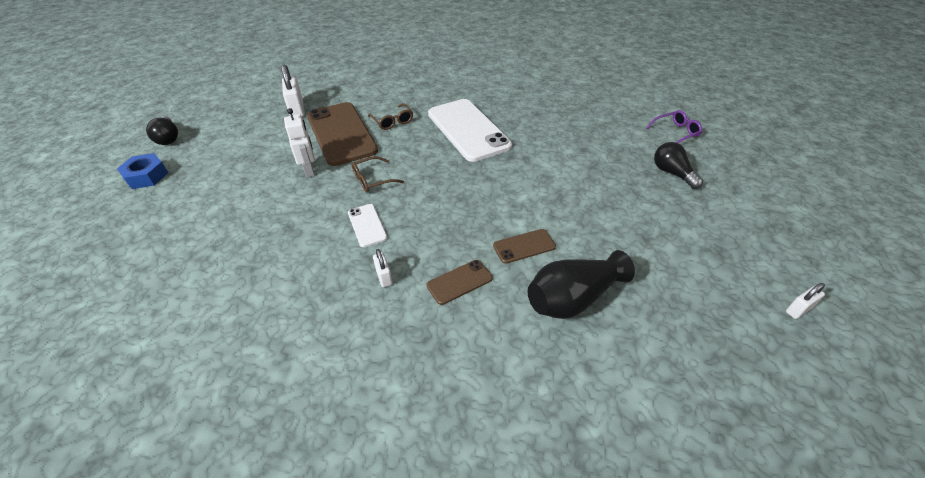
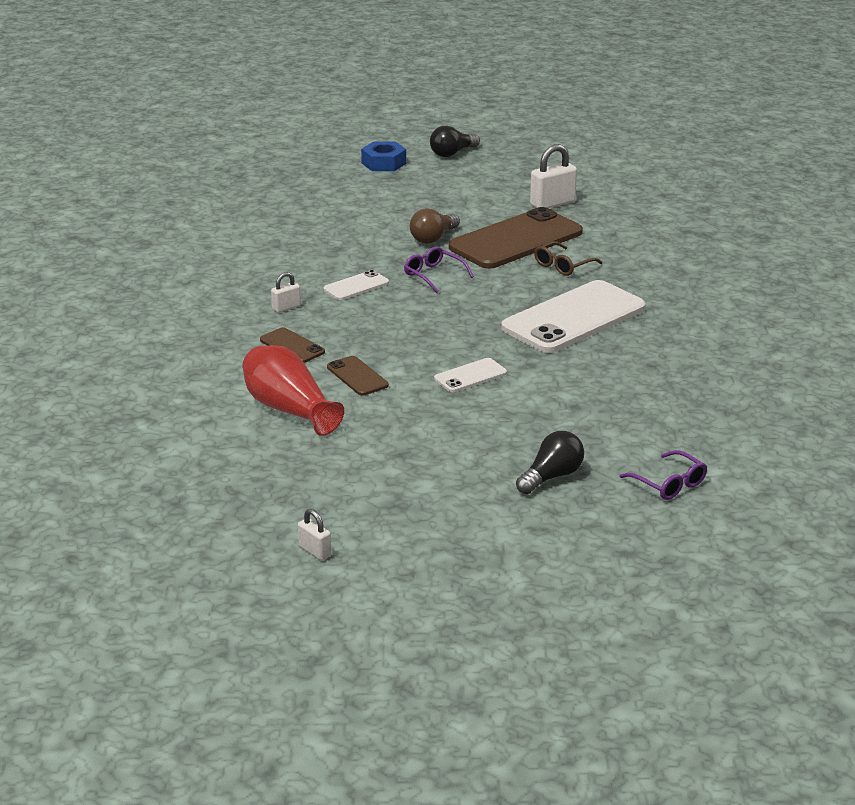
camera: 75 degrees right, 15 degrees down
(309, 170) = (433, 238): white robot -> brown light bulb
(372, 180) = (433, 275): brown glasses -> purple glasses
(536, 186) = (470, 376): none -> white phone
(573, 298) = (289, 409): black vase -> red vase

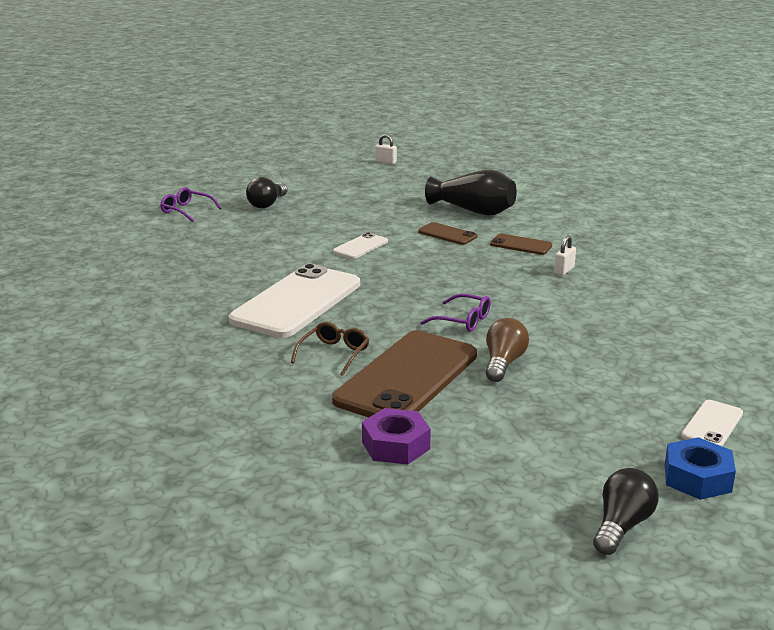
camera: 160 degrees right, 5 degrees down
(289, 409) = (473, 211): red vase -> black vase
(356, 286) = (526, 298): white phone -> white phone (712, 424)
(552, 203) = (395, 445): white padlock -> purple nut

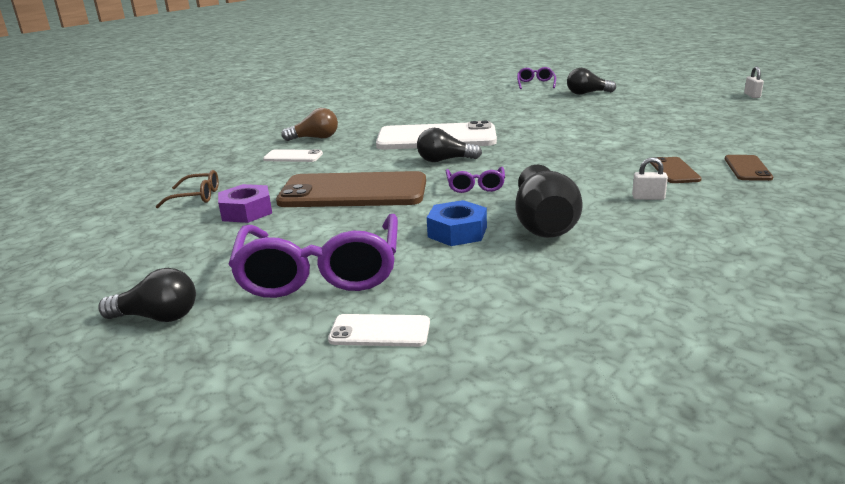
camera: 65 degrees right, 0 degrees up
(334, 354) = (368, 165): brown glasses -> brown glasses (196, 197)
(360, 246) = (561, 129): white phone -> white phone (293, 156)
(374, 315) = (445, 160): none -> black light bulb
(447, 234) = (641, 144): brown phone -> brown phone (747, 168)
(473, 211) = (715, 140): black vase -> black vase (544, 224)
(503, 363) = (413, 215): brown light bulb -> brown light bulb (315, 138)
(588, 430) = (320, 272): none -> purple glasses
(697, 478) = (260, 340): blue nut -> blue nut (457, 232)

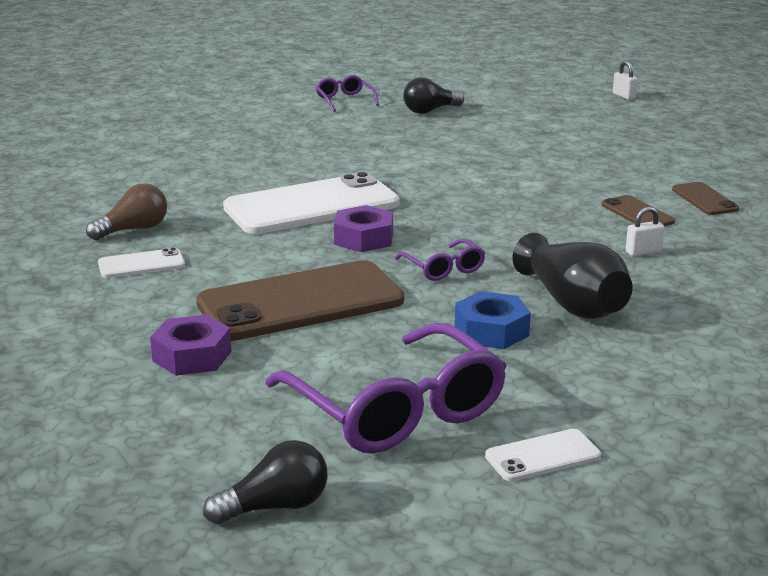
camera: 30 degrees left, 0 degrees up
(196, 197) = (83, 349): brown glasses -> none
(445, 160) = (363, 238): black light bulb -> purple nut

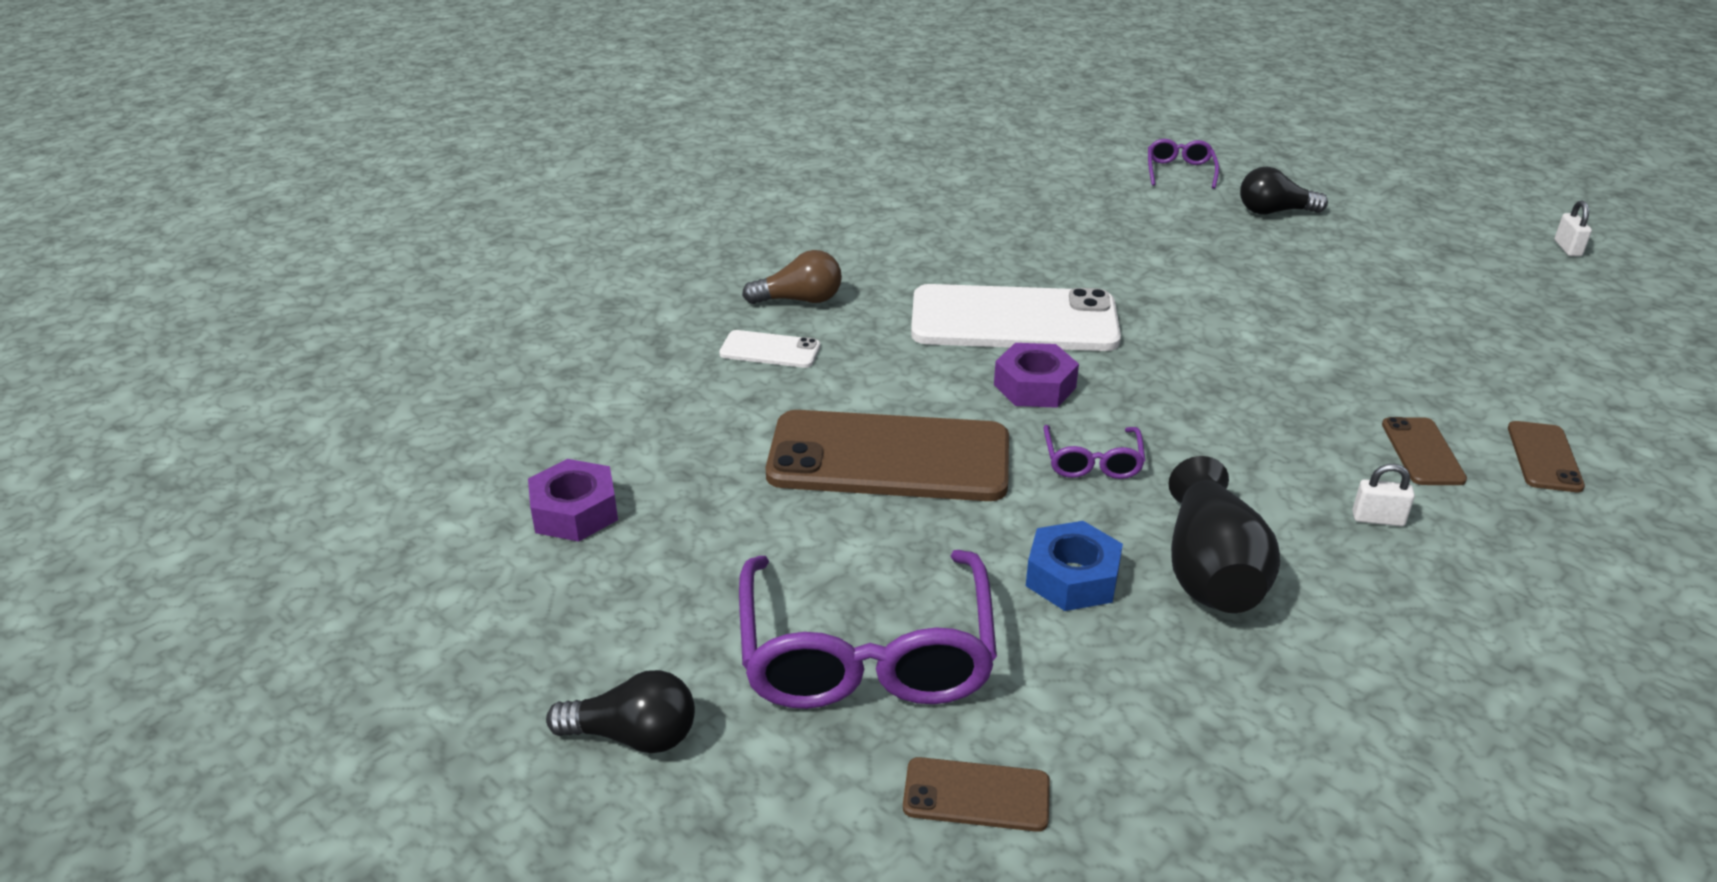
camera: 30 degrees right, 10 degrees up
(192, 356) = (719, 494): purple nut -> purple nut (575, 511)
(542, 456) = (976, 795): white phone -> brown phone

